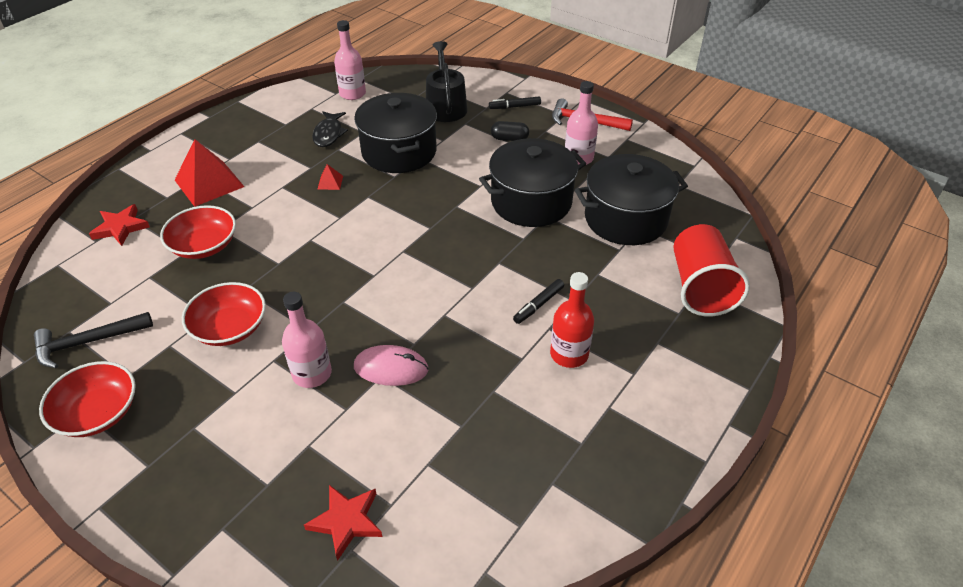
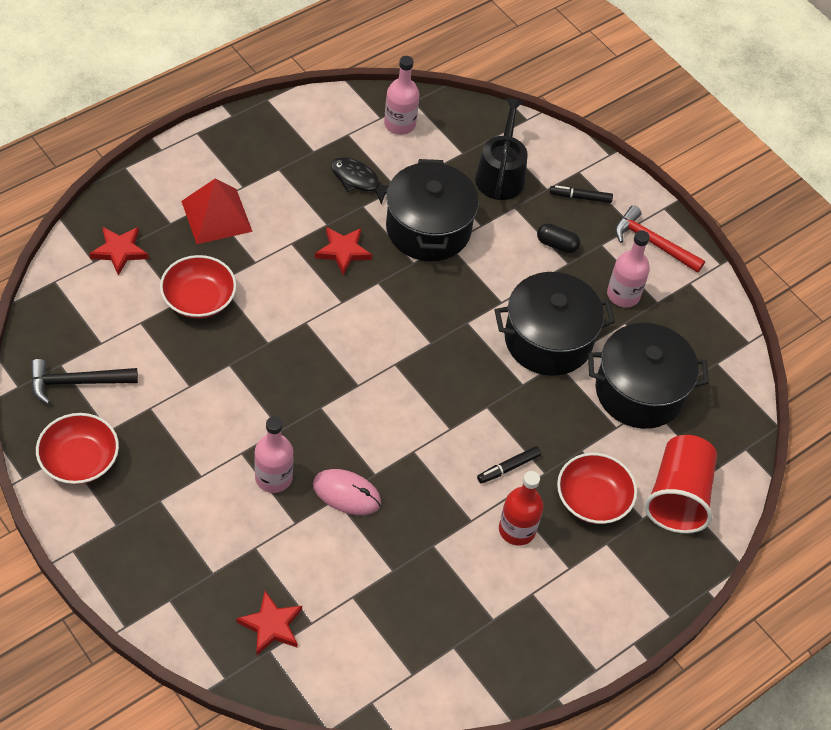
camera: 10 degrees right, 10 degrees up
(230, 328) = (208, 405): red bowl -> red bowl (592, 499)
(329, 134) = (358, 180): black fish -> black fish turned 105 degrees clockwise
(330, 182) = (343, 251): red pyramid -> red star

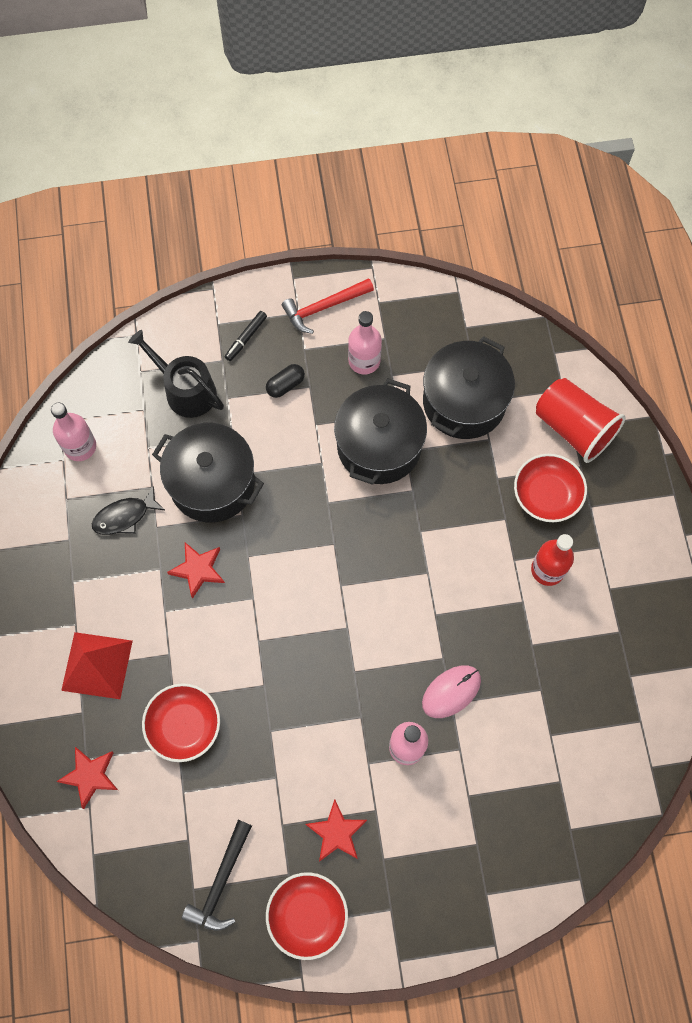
camera: 55 degrees left, 15 degrees up
(271, 625) = (548, 817): red star -> red star (336, 832)
(508, 468) = (487, 545): black marker -> none

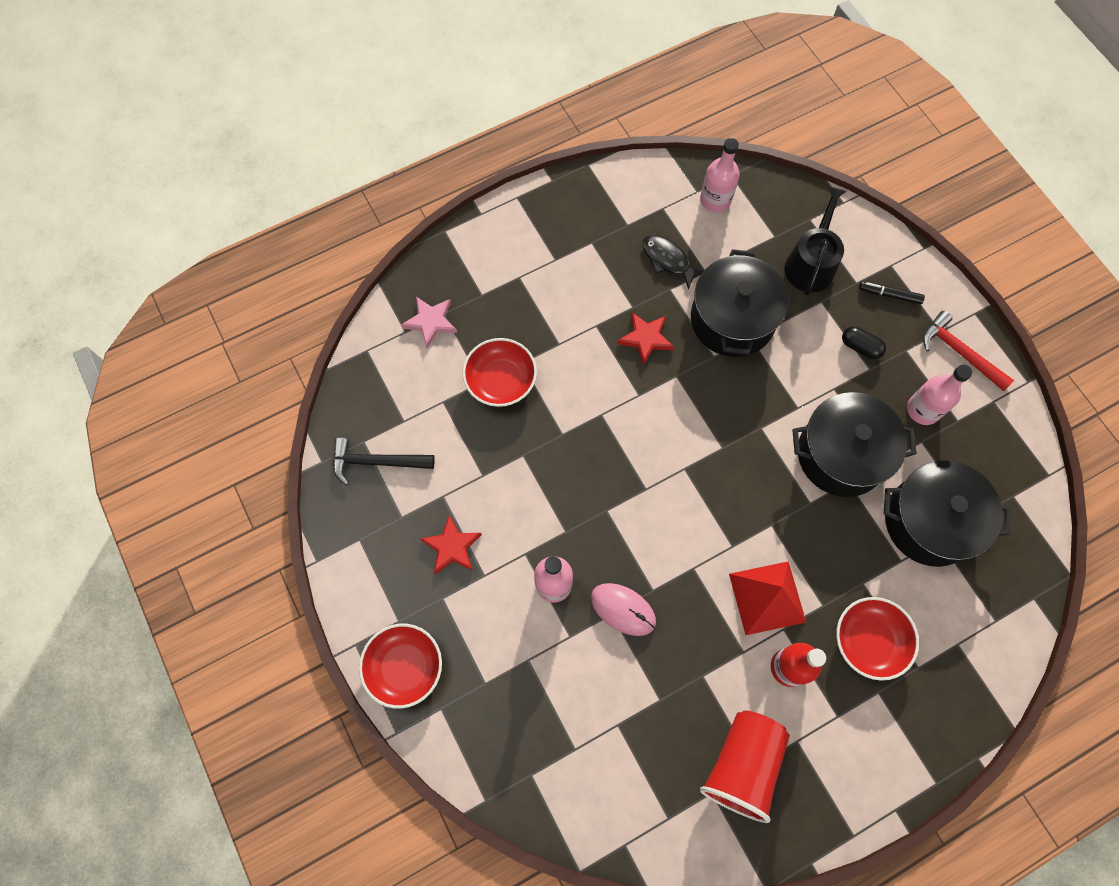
camera: 70 degrees right, 0 degrees up
(90, 776) = (430, 322): red star -> pink star
(97, 665) = (526, 290): red pyramid -> red pyramid (767, 597)
(307, 915) = (371, 547): red bowl -> red bowl (404, 667)
(573, 428) = (957, 646): red cup -> red cup (742, 765)

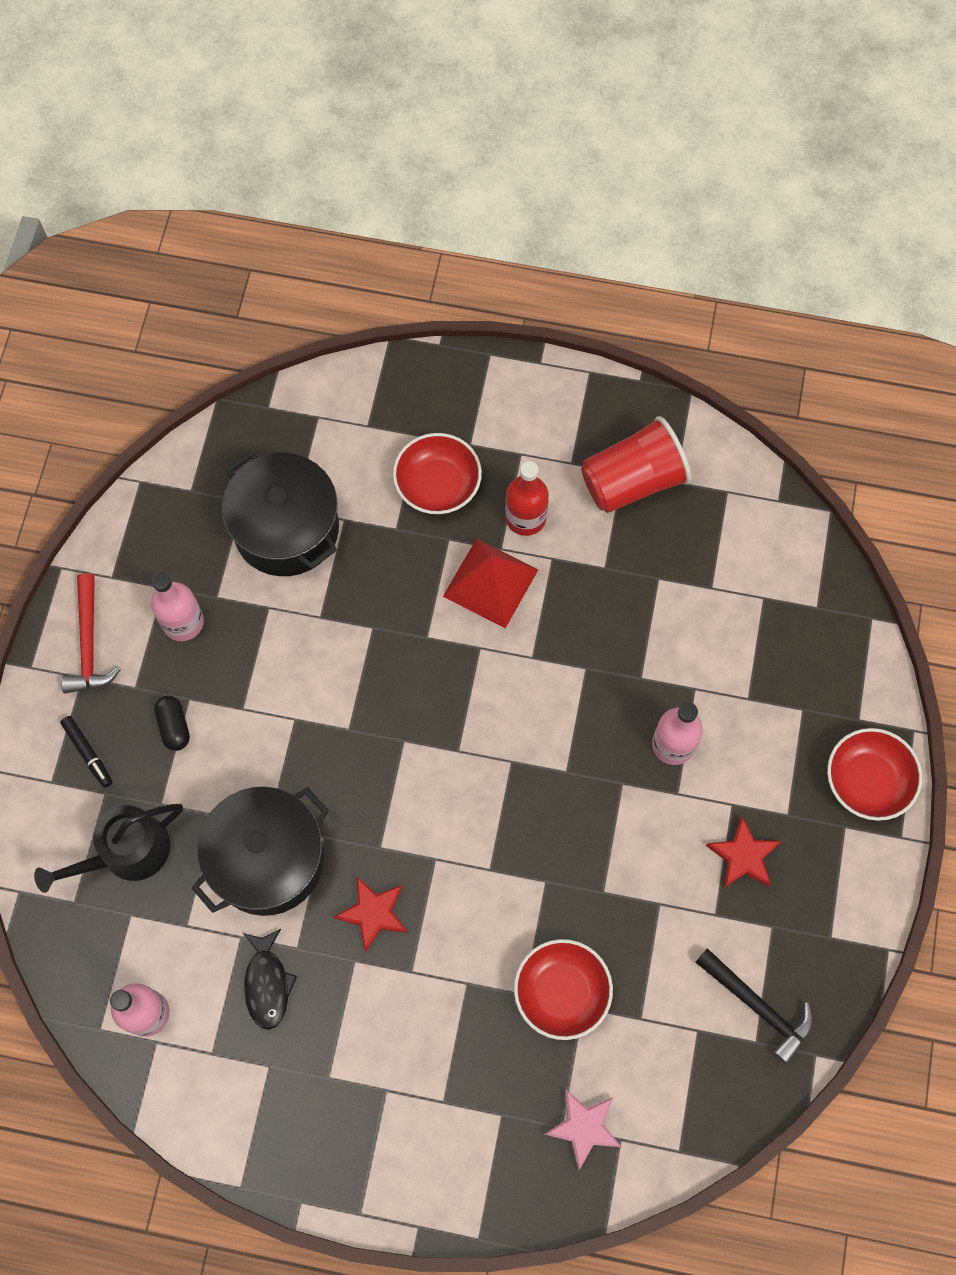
camera: 140 degrees left, 0 degrees up
(623, 609) = (627, 673): pink mouse -> none
(841, 455) = (301, 645): black pot -> none

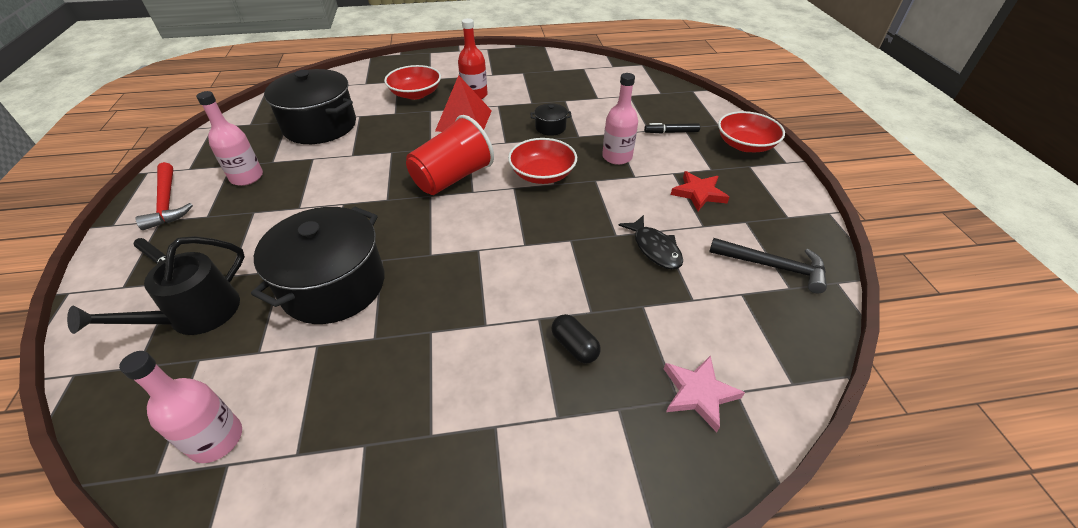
camera: 20 degrees left, 25 degrees down
(174, 726) = (241, 229): black capsule -> black capsule (574, 346)
(267, 984) = (349, 373): black fish -> black fish (654, 248)
(373, 913) = (438, 295): red star -> none
(561, 992) = (620, 301): red bowl -> red bowl (542, 174)
(609, 643) = (550, 127): none -> black pot
(632, 481) = (530, 74): red cup -> red cup (452, 178)
(778, 715) = (671, 132): none -> black marker

